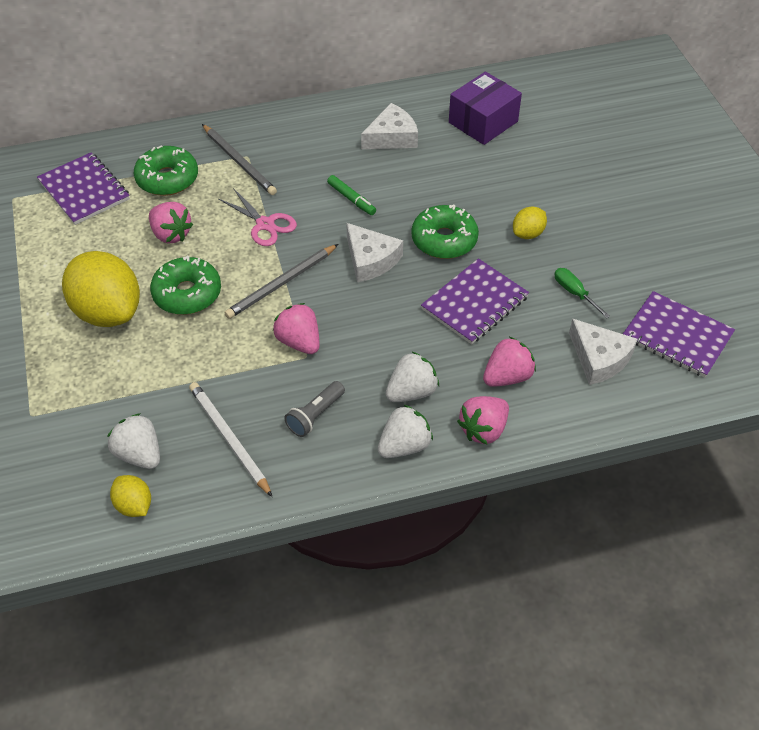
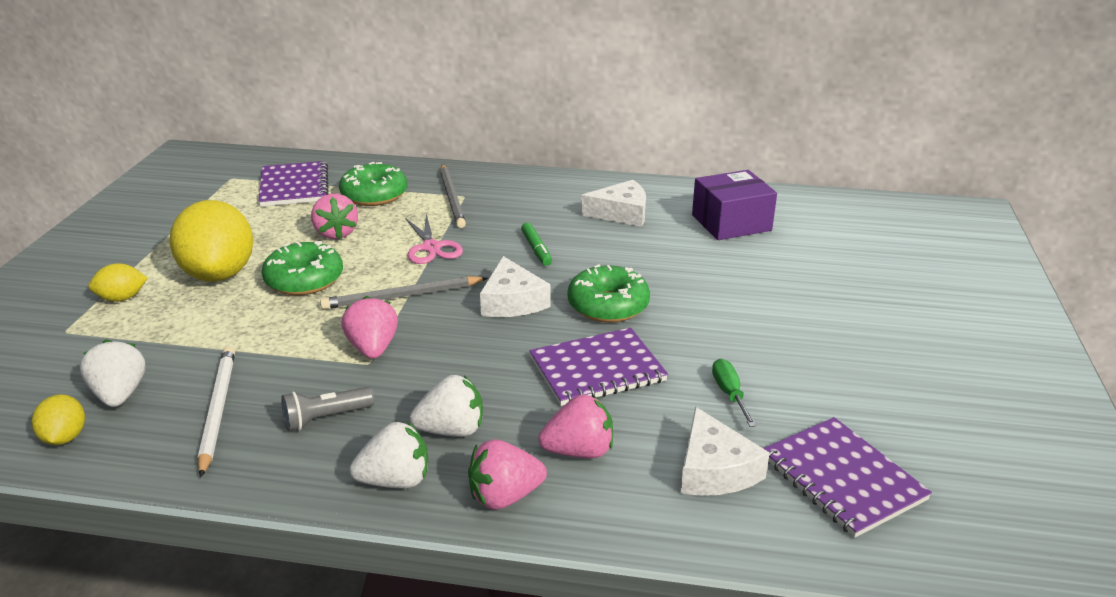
camera: 25 degrees right, 20 degrees down
(528, 234) = (711, 324): yellow lemon -> yellow lemon (122, 298)

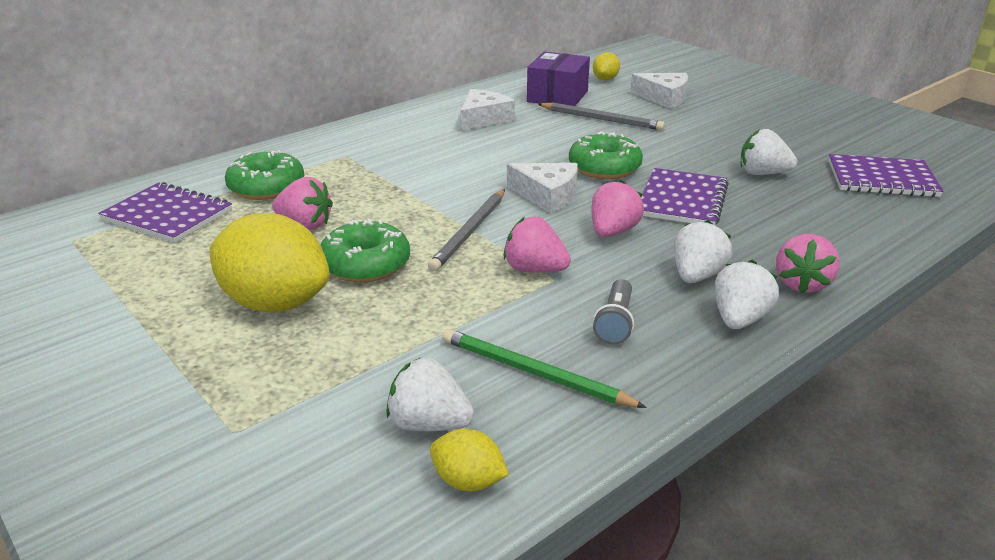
camera: 50 degrees left, 0 degrees up
(122, 298) = (224, 374): yellow lemon -> yellow lemon (605, 79)
(217, 410) = (534, 373): white pencil -> green pencil
(431, 247) = (409, 195): pink scissors -> none
(452, 198) = (340, 161): grey pencil -> grey pencil (601, 119)
(536, 249) = (484, 161): green marker -> none
(579, 451) = (774, 240): pink strawberry -> pink strawberry (613, 232)
(714, 469) = (838, 208): white cheese -> white cheese (664, 98)
(730, 394) = (762, 173): green screwdriver -> white strawberry

